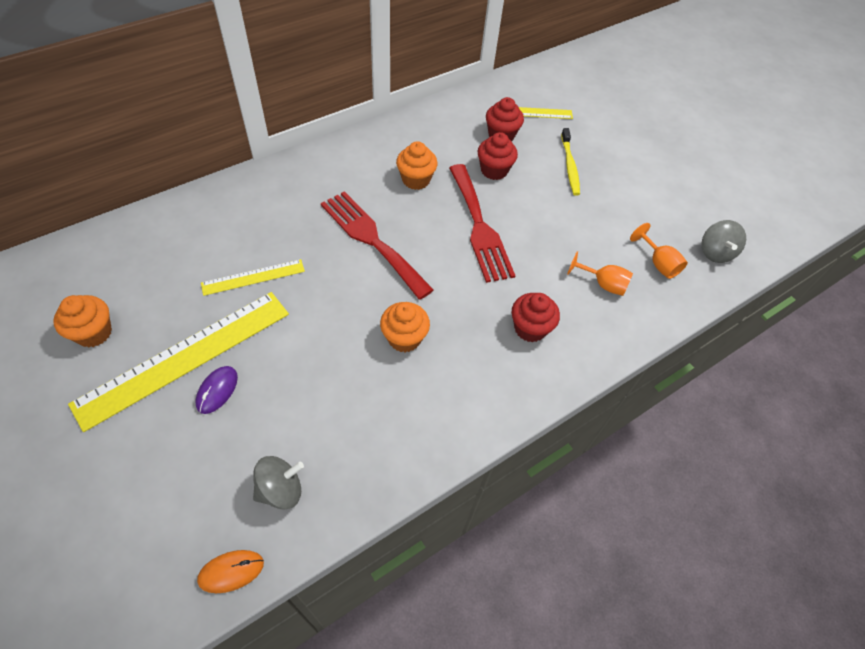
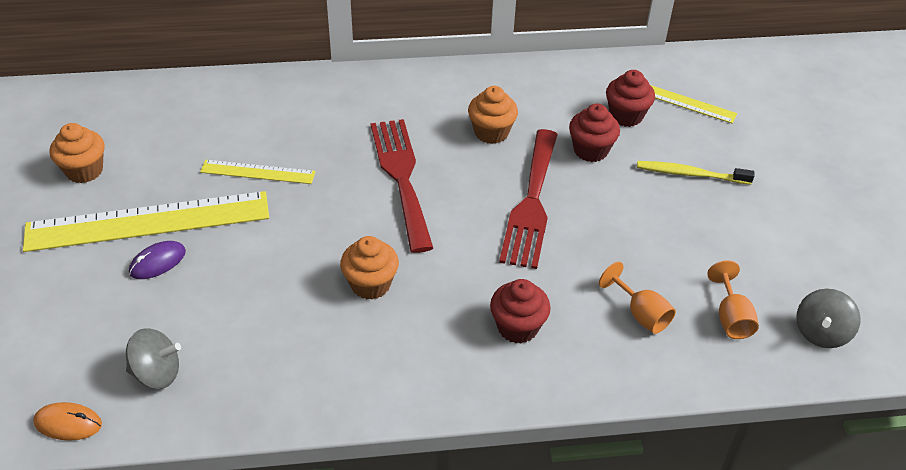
camera: 30 degrees right, 10 degrees down
(569, 166) = (690, 174): yellow toothbrush -> yellow toothbrush turned 75 degrees clockwise

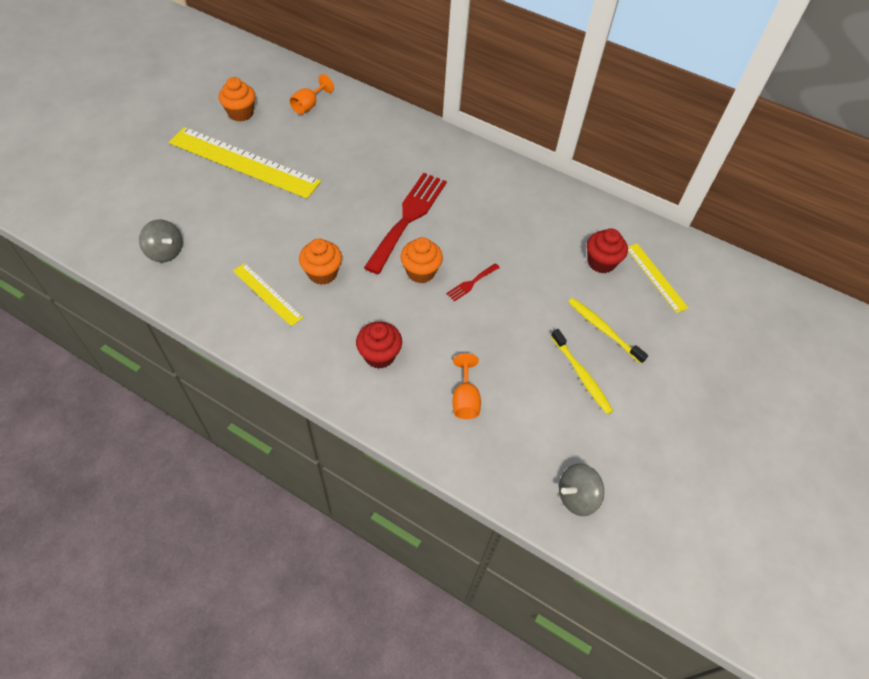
camera: 35 degrees right, 10 degrees up
(68, 423) = (101, 251): orange mouse -> none
(157, 262) = (226, 189): purple mouse -> none
(257, 172) = (329, 166): yellow ruler -> yellow ruler (267, 294)
(491, 132) = (495, 221): orange cupcake -> orange cupcake (420, 272)
(531, 203) = (471, 283): red fork -> red fork, size x0.42
(590, 150) = (549, 272): red cupcake -> none
(714, 226) = (581, 375): none -> yellow toothbrush
(731, 317) = (523, 442): orange goblet -> orange goblet (309, 105)

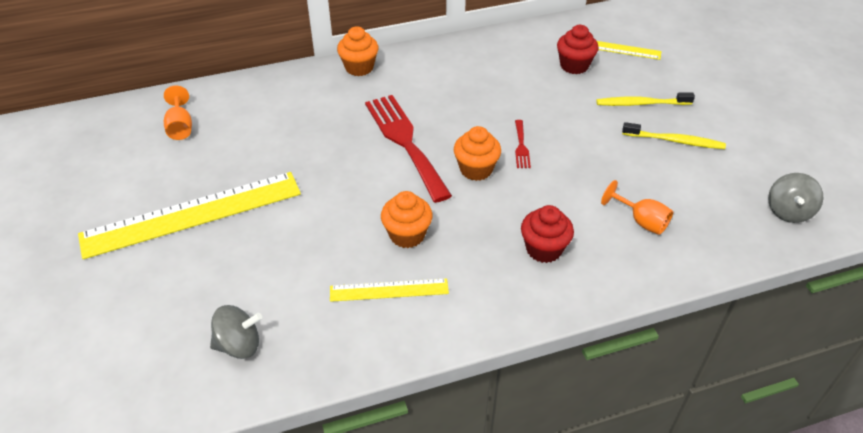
camera: 45 degrees left, 10 degrees down
(241, 113) = (120, 180): orange cupcake -> orange cupcake (359, 67)

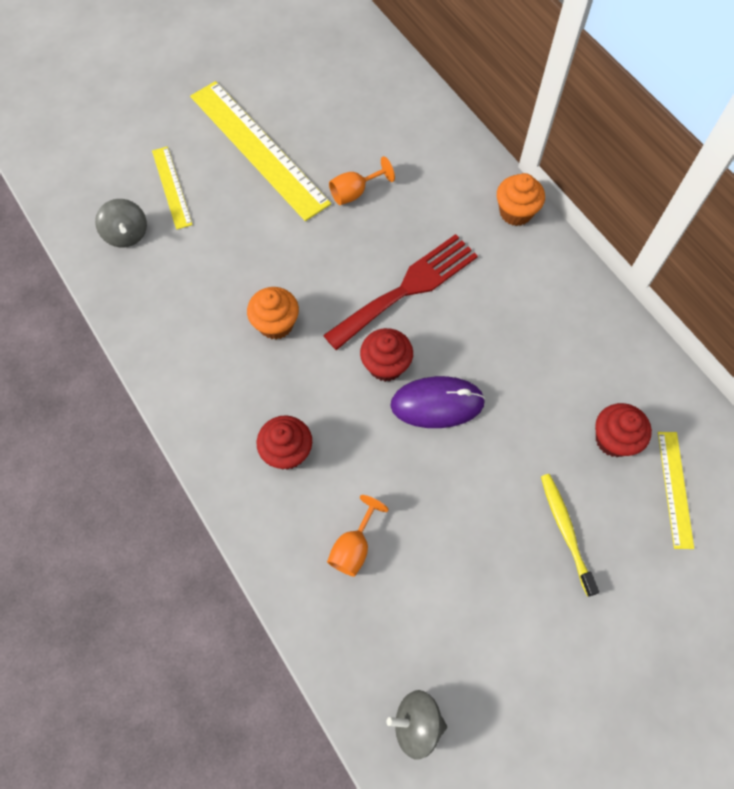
camera: 75 degrees right, 20 degrees up
(180, 127) = (366, 96): orange goblet -> orange goblet (355, 192)
(389, 290) = (205, 327): yellow ruler -> yellow ruler (171, 187)
(476, 169) = (386, 365): orange cupcake -> red cupcake
(521, 146) = (437, 404): red fork -> purple mouse
(675, 141) = (505, 578): yellow toothbrush -> none

